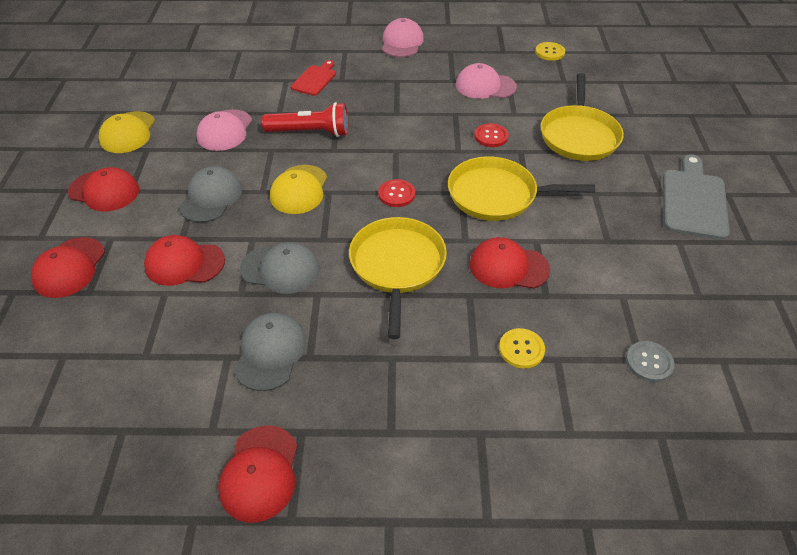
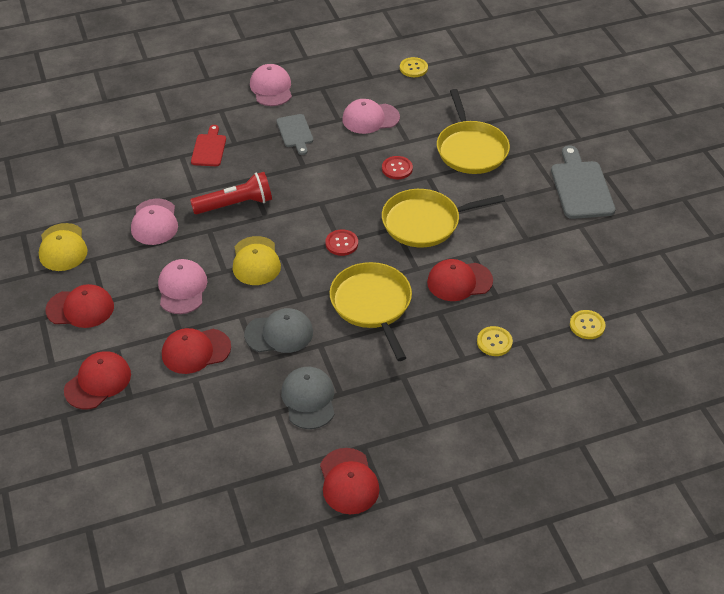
camera: 20 degrees left, 0 degrees up
(69, 267) = (98, 382): red cap -> red cap turned 135 degrees counterclockwise
(211, 197) = (182, 288): grey cap -> pink cap
(404, 83) = (295, 133): none -> grey cutting board
(649, 362) = (587, 325): grey button -> yellow button

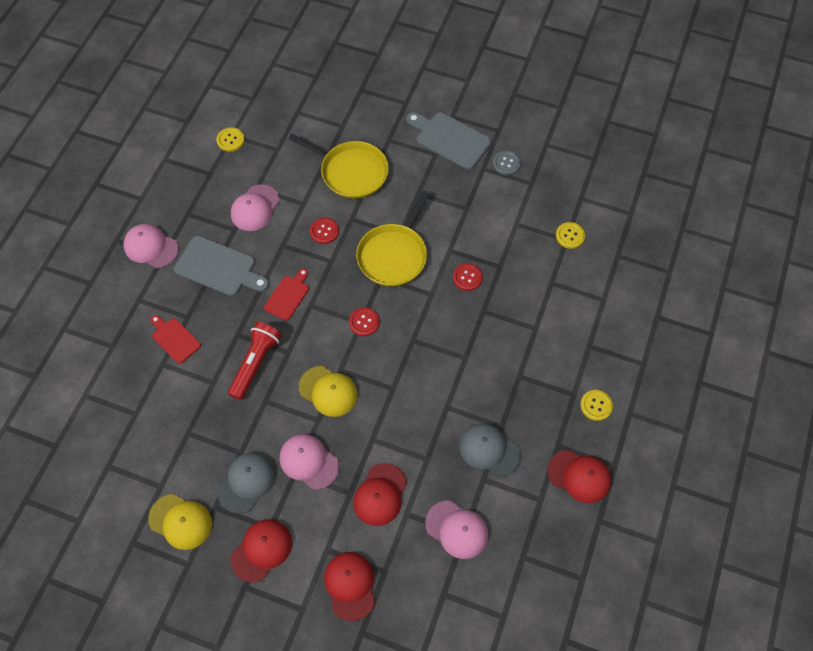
camera: 50 degrees left, 15 degrees up
(154, 222) = (218, 434): pink cap -> pink cap (457, 529)
(279, 333) = (413, 426): grey cap -> grey cap (246, 482)
(295, 133) = (219, 267): grey cutting board -> grey cutting board, size x1.65
(315, 185) = (288, 296): none -> red cutting board
(372, 304) = (440, 346): yellow pan -> none
(459, 281) = (467, 277): red cap -> red button
(494, 342) = (537, 299): yellow button -> yellow button (596, 405)
(605, 237) = (506, 163): none -> grey button

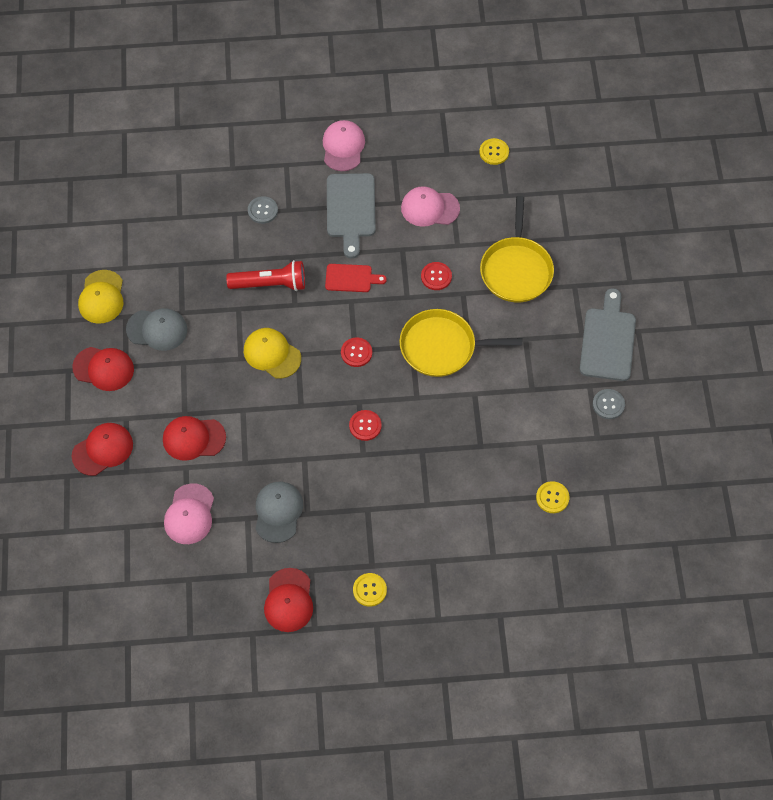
camera: 65 degrees right, 0 degrees up
(174, 339) = (262, 210): red cutting board -> grey button
(309, 462) = (198, 369): pink cap -> none
(328, 391) = (272, 354): yellow cap -> yellow cap turned 120 degrees clockwise
(467, 277) = (452, 421): red button -> red button (365, 426)

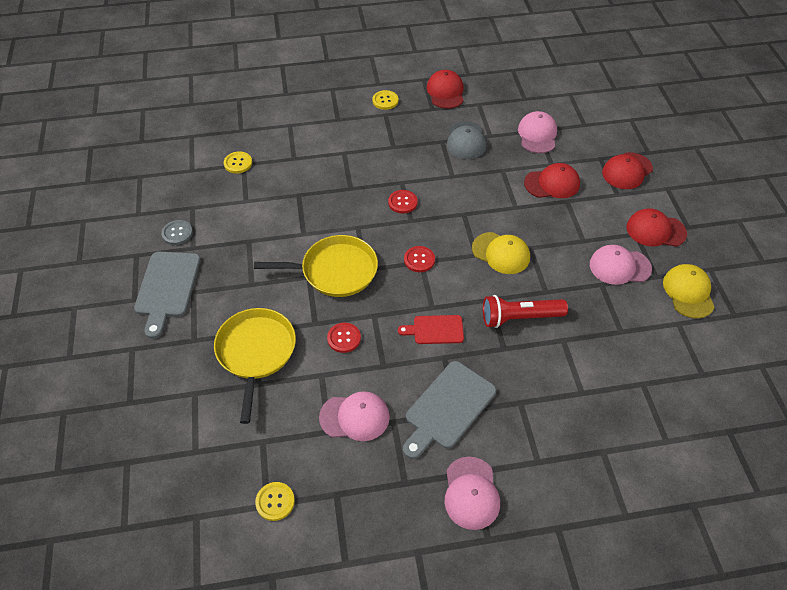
camera: 175 degrees right, 10 degrees down
(157, 329) = (619, 266): grey cap -> pink cap
(262, 210) = (550, 398): grey button -> none
(351, 209) = (448, 408): grey cutting board -> grey cutting board turned 135 degrees counterclockwise

